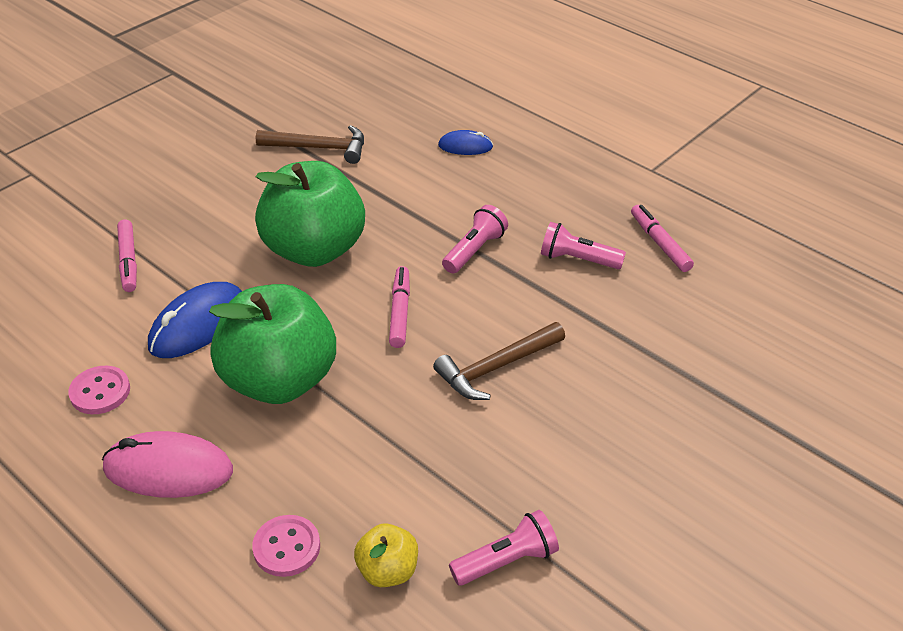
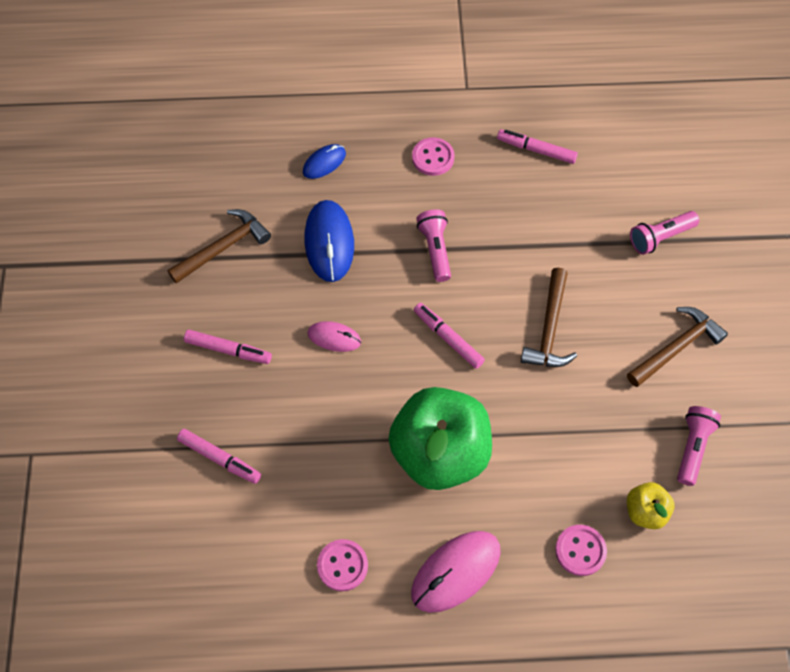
camera: 45 degrees left, 20 degrees up
(198, 324) = (336, 462): blue mouse -> blue mouse (329, 242)
(232, 205) = (228, 350): none -> pink marker
(314, 250) = (334, 337): green apple -> pink mouse
(558, 194) = (433, 158): none -> pink button
(578, 259) = (504, 204): pink flashlight -> pink flashlight (660, 237)
(600, 470) = (676, 347): none -> brown hammer

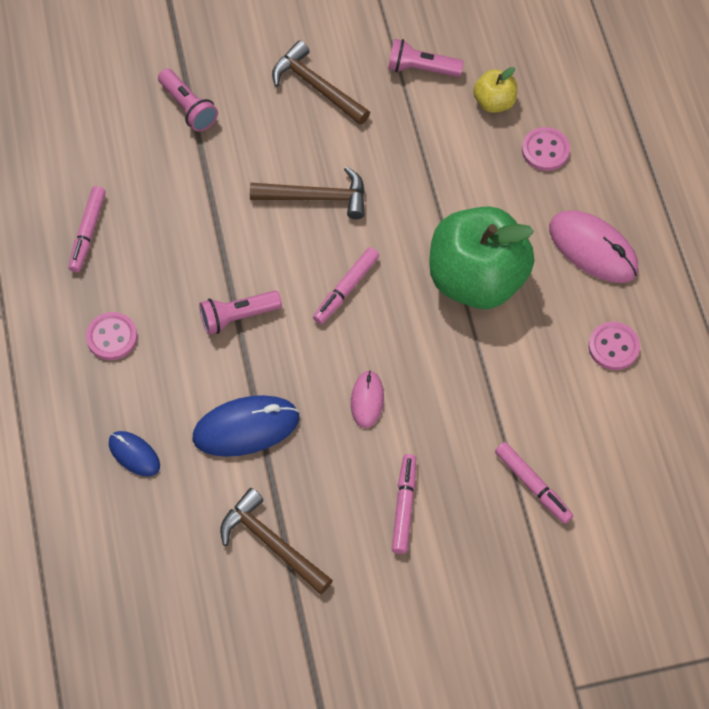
camera: 100 degrees left, 0 degrees up
(219, 459) = (532, 486): pink marker -> pink marker turned 120 degrees clockwise

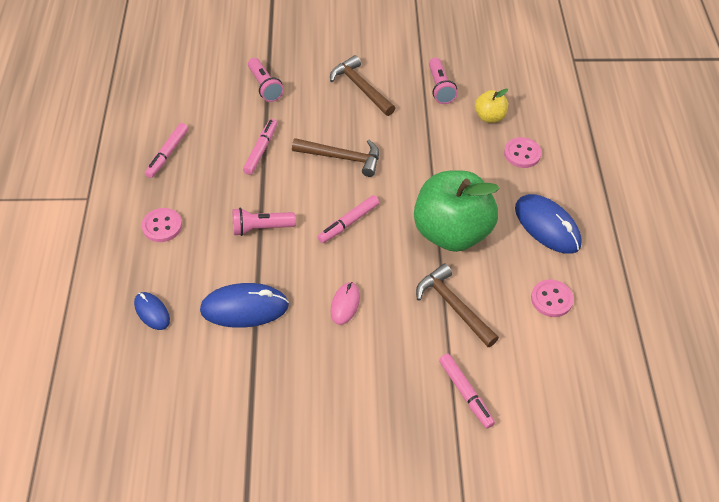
camera: 10 degrees right, 10 degrees down
(272, 544) = (240, 399): brown hammer -> brown hammer (453, 306)
(404, 506) = (355, 390): pink marker -> pink marker (261, 150)
(421, 69) = (440, 88): pink flashlight -> pink flashlight turned 120 degrees counterclockwise
(593, 249) = (547, 226): pink mouse -> blue mouse

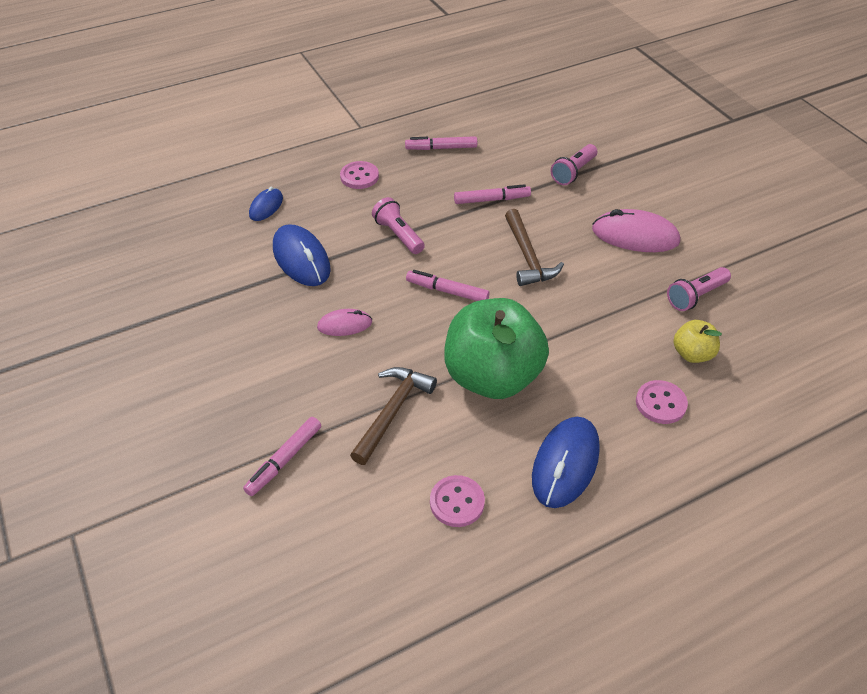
camera: 65 degrees right, 5 degrees down
(361, 88) = (635, 236): brown hammer -> pink mouse

